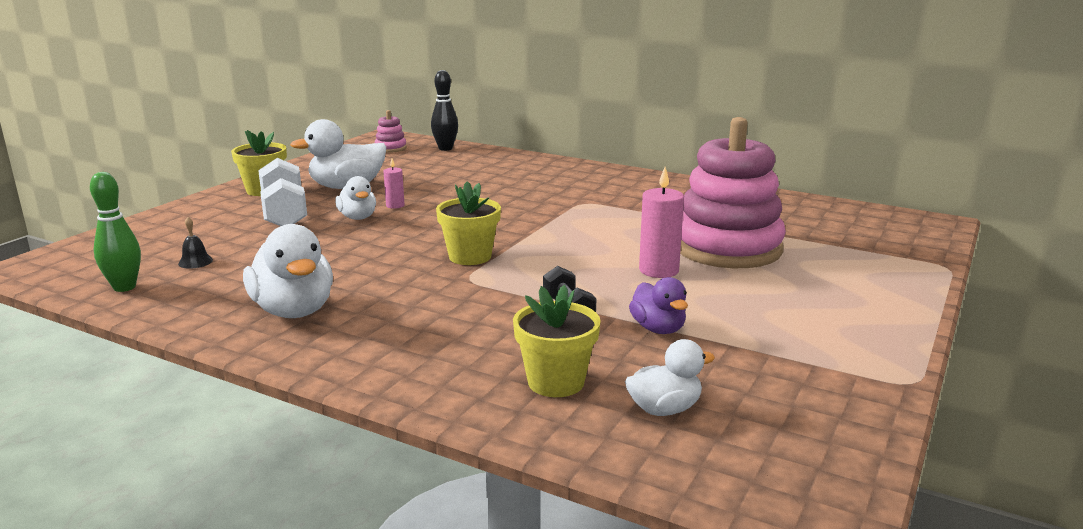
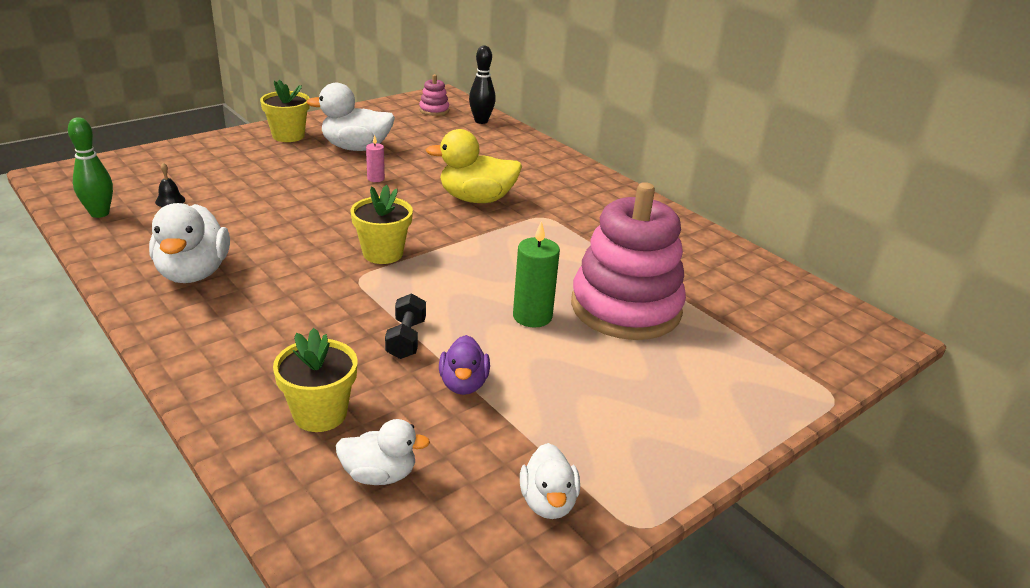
camera: 20 degrees right, 10 degrees up
(284, 213) = (280, 166): white dumbbell -> none
(358, 217) = (333, 184): white duck -> white duck (548, 502)
(509, 202) = (476, 199): none -> yellow duck
(658, 270) = (532, 316): pink candle -> green candle

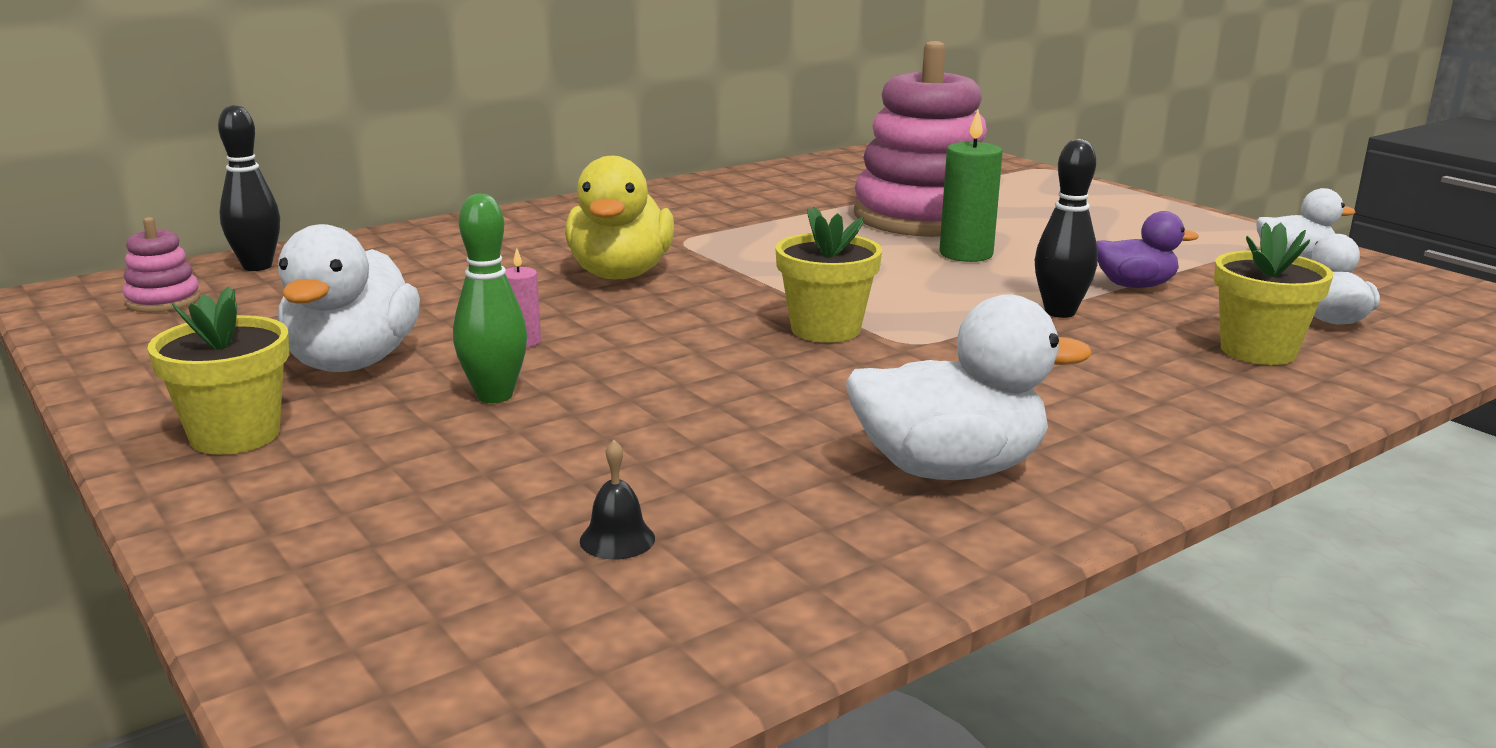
camera: 85 degrees left, 10 degrees down
(99, 213) = (695, 628): green bowling pin -> green bowling pin (494, 396)
(406, 339) = (1060, 312): black dumbbell -> black bowling pin

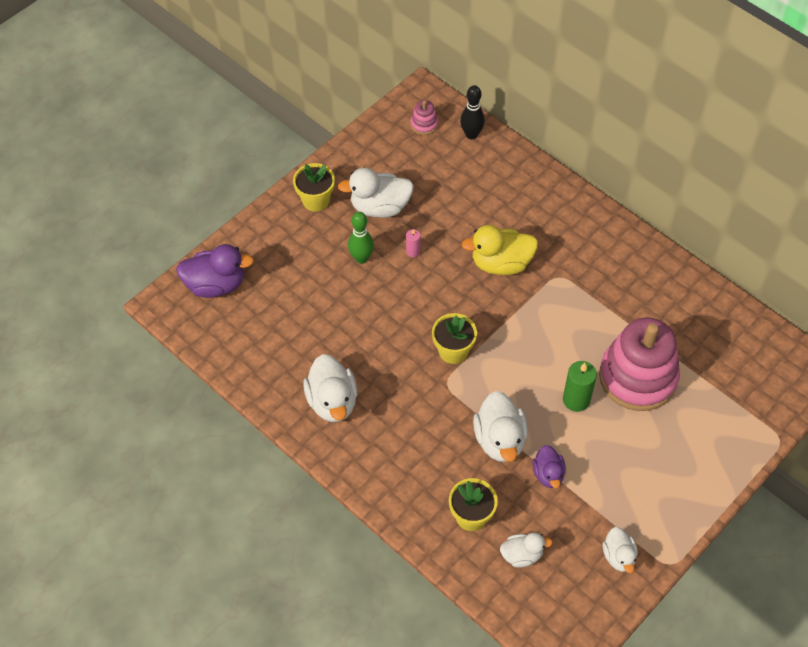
camera: 80 degrees right, 35 degrees up
(404, 635) = (216, 285): none -> purple duck
(617, 539) = (270, 318): black bell -> none
(1060, 312) = (500, 440): black bowling pin -> white duck

